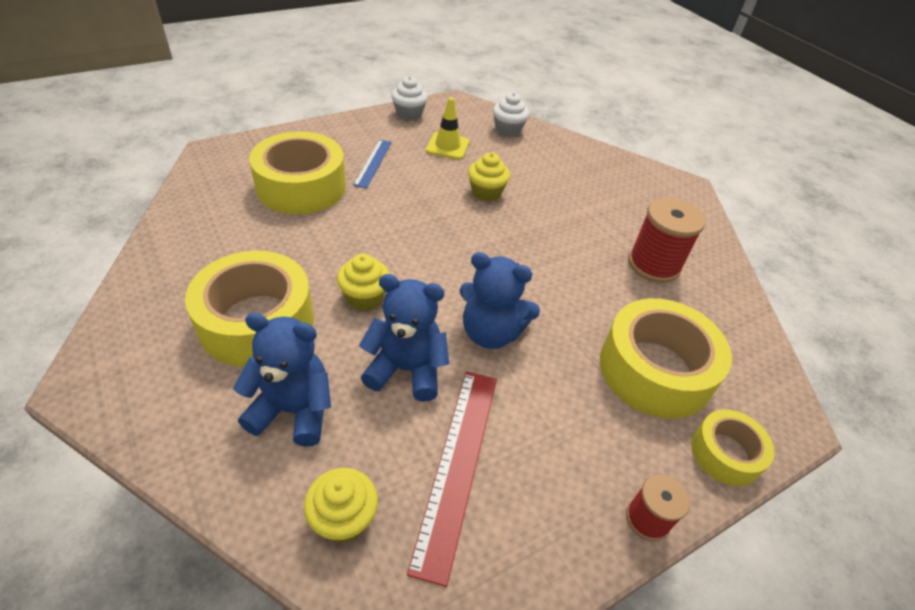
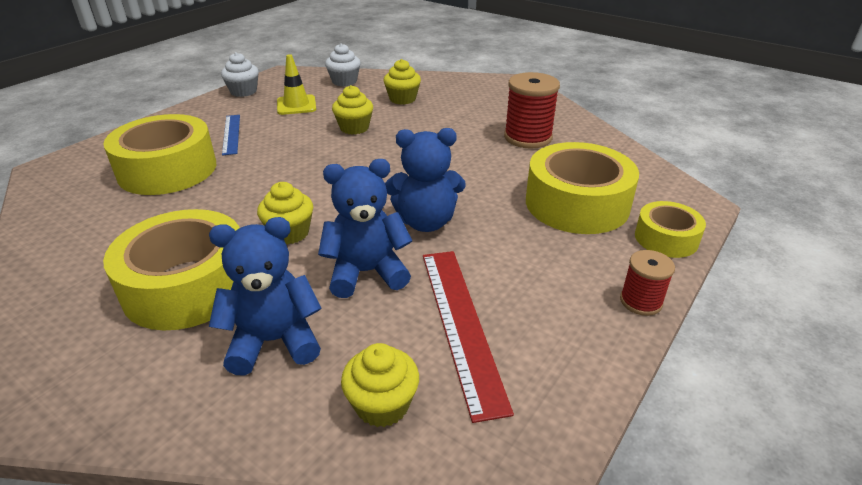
camera: 20 degrees left, 10 degrees down
(552, 171) = (402, 99): none -> yellow cupcake

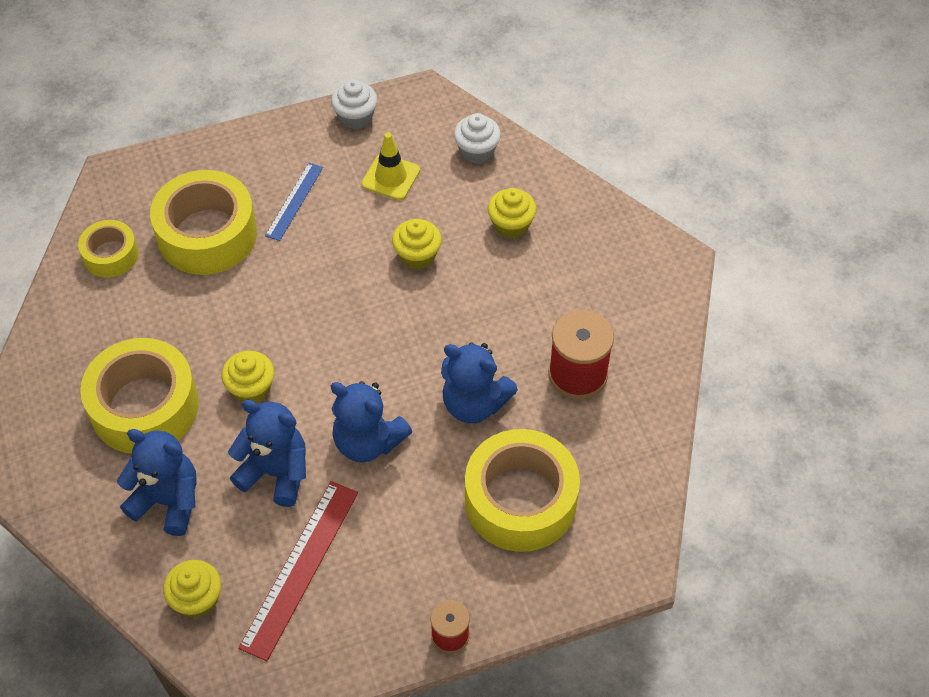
camera: 35 degrees right, 20 degrees up
(480, 173) = (474, 403): none -> blue teddy bear
(666, 238) = (550, 590): yellow tape -> yellow tape (111, 255)

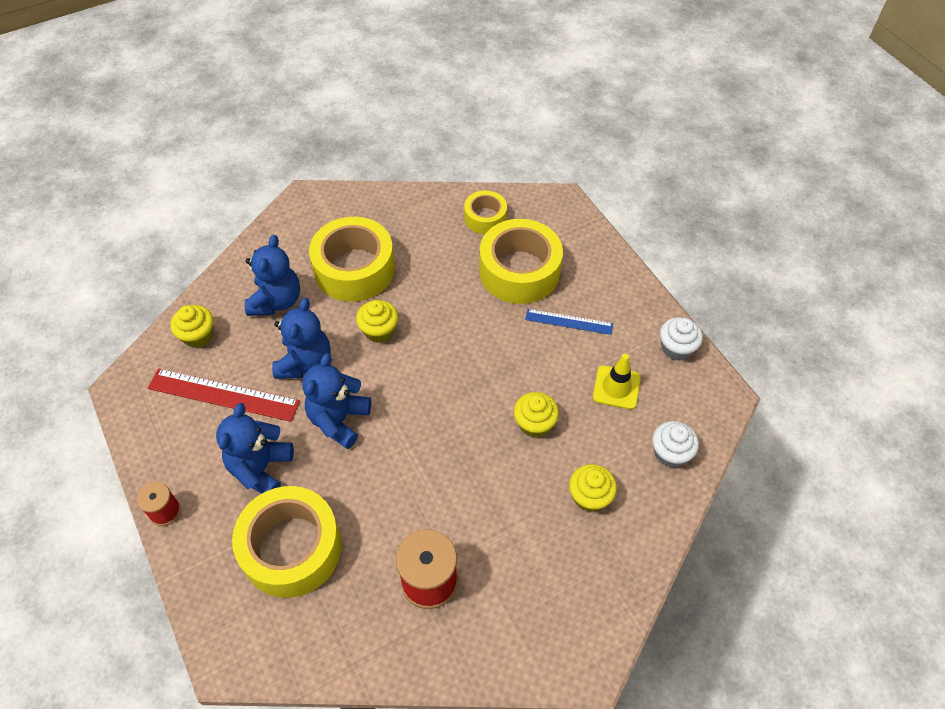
camera: 80 degrees right, 0 degrees up
(474, 403) = (386, 495): blue teddy bear -> blue teddy bear (261, 468)

